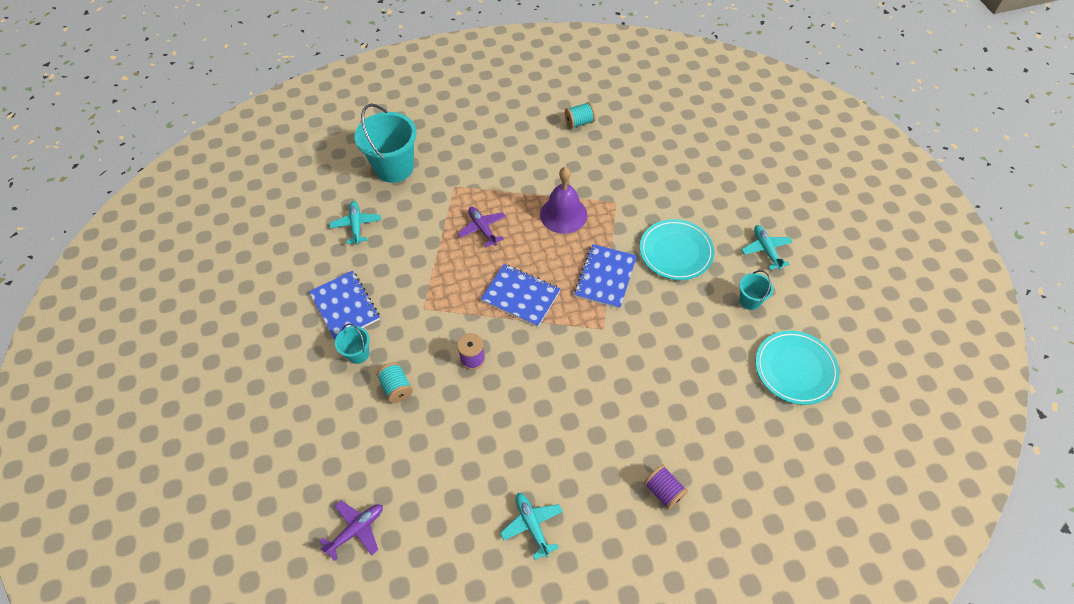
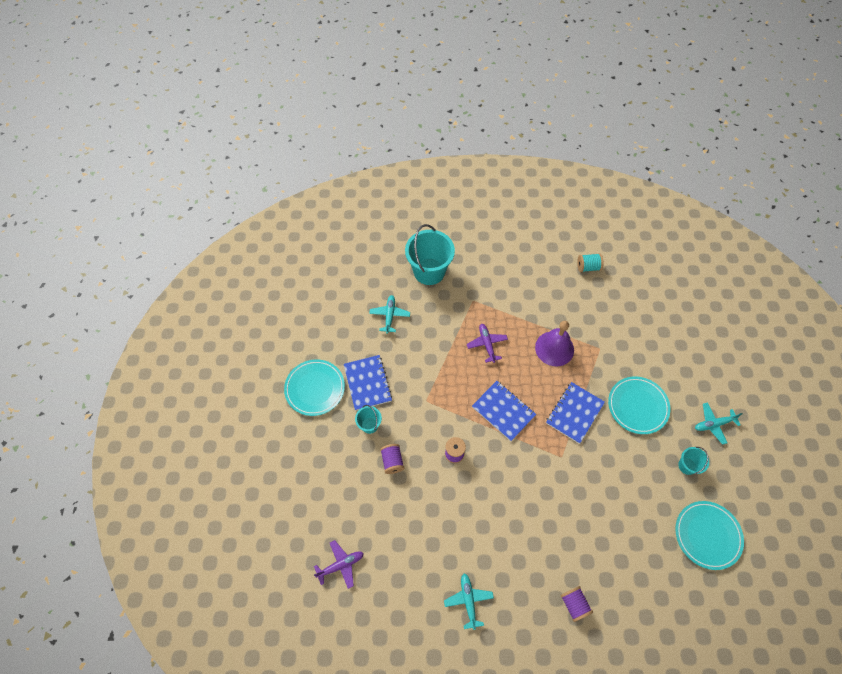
camera: 15 degrees right, 5 degrees up
(278, 329) = (315, 388): none -> turquoise plate
(396, 388) = (392, 461): turquoise spool -> purple spool
(766, 249) = (713, 424): turquoise plane -> turquoise plane turned 105 degrees counterclockwise

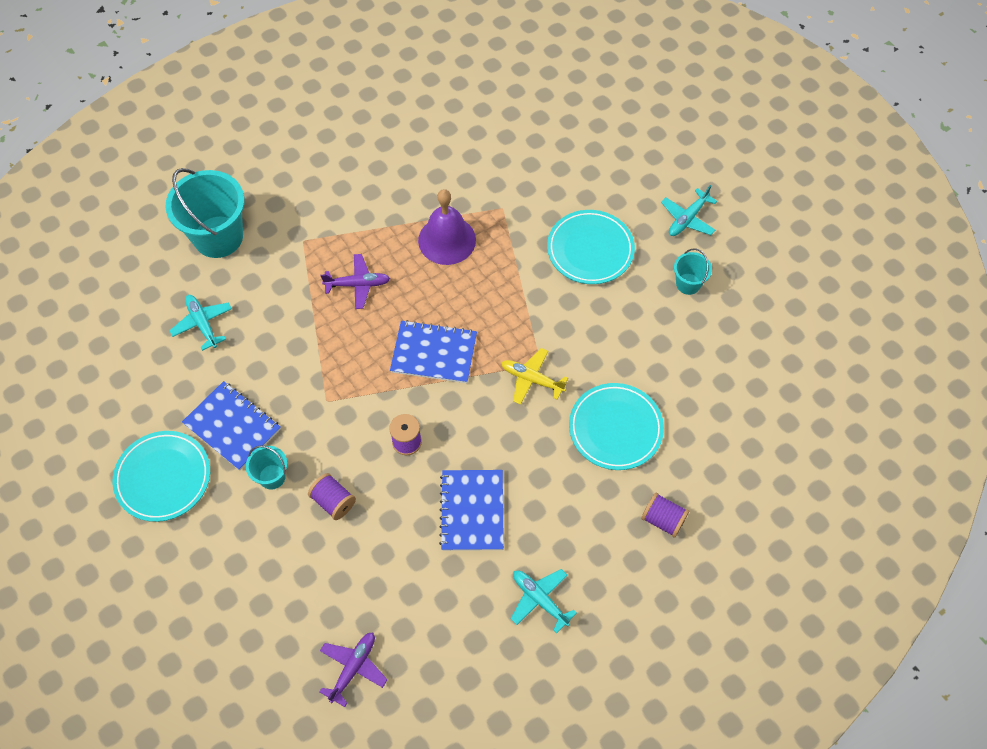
camera: 35 degrees left, 0 degrees up
(487, 344) = (358, 284): purple plane -> purple plane turned 135 degrees clockwise
(550, 463) = (531, 379): none -> yellow plane
(574, 413) = (521, 302): blue notebook -> blue notebook (472, 511)
(588, 267) = (423, 117): turquoise spool -> none
(707, 535) = (757, 347): turquoise plate -> turquoise plate (615, 428)

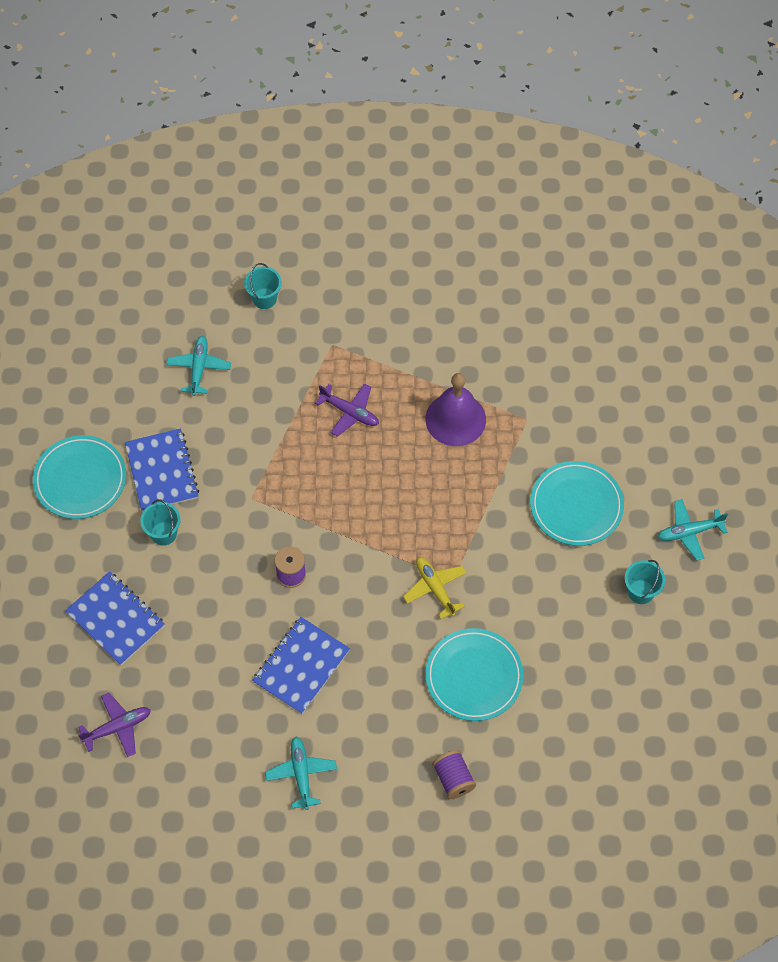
camera: 35 degrees right, 0 degrees up
(218, 237) = (264, 298): turquoise bucket -> turquoise bucket, size x0.49
(333, 501) = (197, 585): purple spool -> none
(434, 353) = (369, 513): blue notebook -> blue notebook (115, 619)

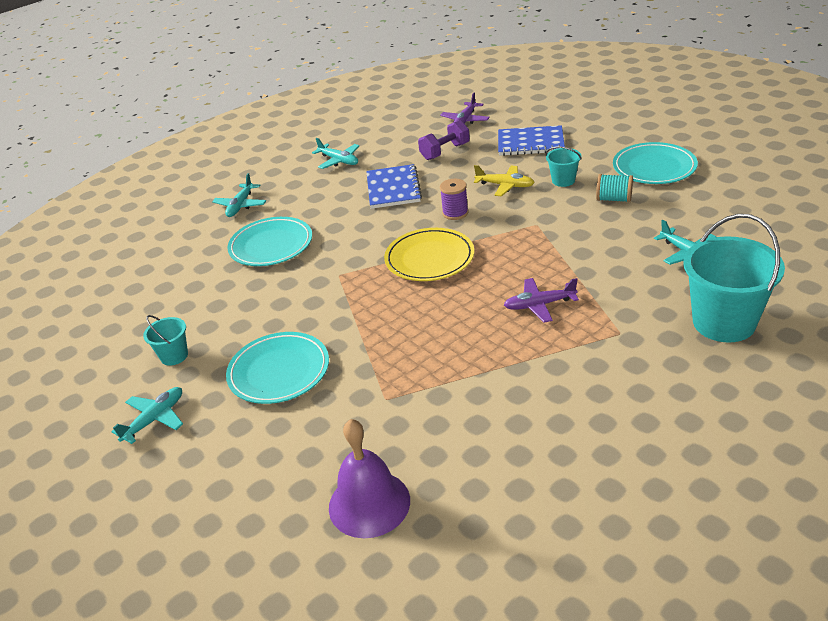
camera: 145 degrees right, 25 degrees down
(162, 471) = (614, 199): blue notebook -> turquoise spool
(197, 685) = (445, 151): none -> purple dumbbell
(264, 298) = (724, 322): turquoise bucket -> turquoise bucket, size x2.05
(369, 533) = (429, 258): none -> yellow plate
(435, 588) = (346, 263): yellow plane -> yellow plane (505, 186)
(453, 779) = (241, 205): purple spool -> turquoise plane
(455, 419) = (449, 357): purple bell -> purple bell (369, 503)

